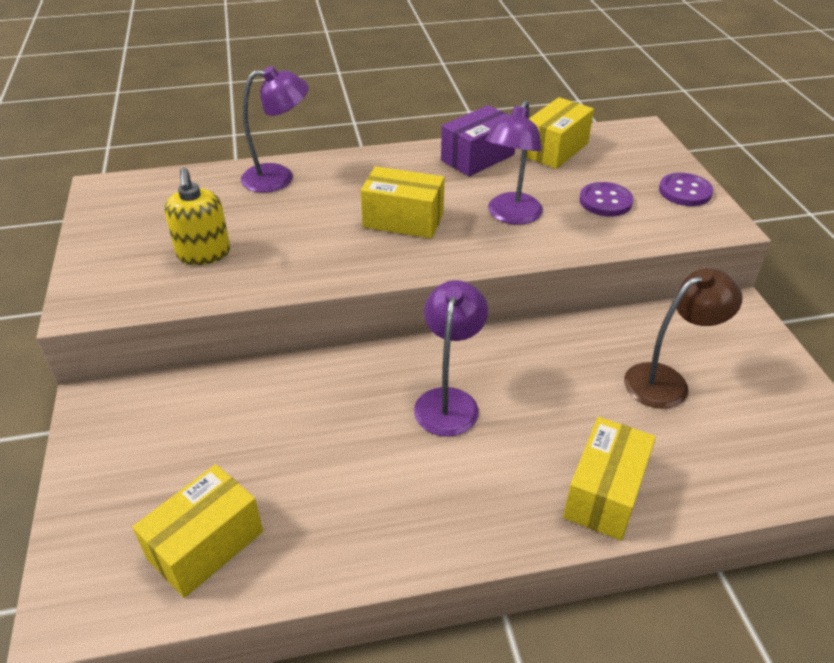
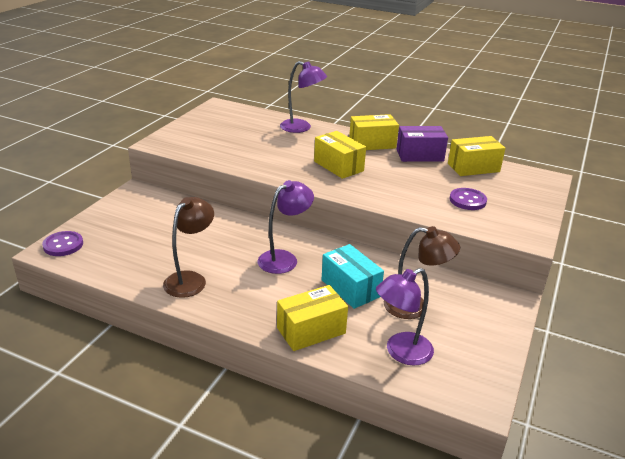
camera: 35 degrees right, 10 degrees down
(204, 253) = (228, 144): yellow soap dispenser -> none
(206, 545) = (118, 256): yellow box -> yellow box (372, 144)
(364, 516) = (190, 279): none -> brown lamp
(511, 216) = (400, 186): purple lamp -> purple lamp (401, 352)
(574, 398) = (350, 288): none -> turquoise box
(685, 191) = (529, 215): purple button -> purple button (63, 245)

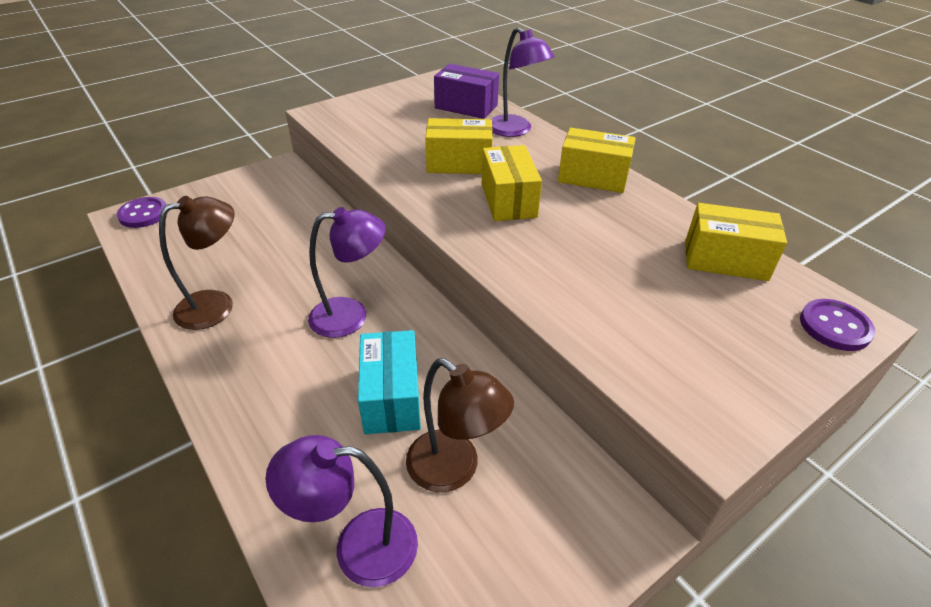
camera: 30 degrees right, 10 degrees up
(311, 330) = (275, 446): yellow box -> yellow box (459, 163)
(420, 155) = (651, 214): purple box -> purple box (466, 106)
(467, 200) = (660, 318): purple button -> purple button (834, 326)

